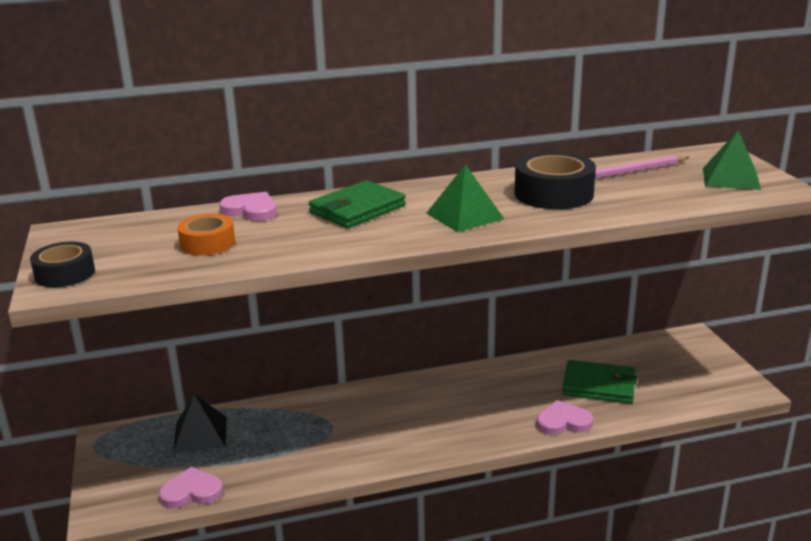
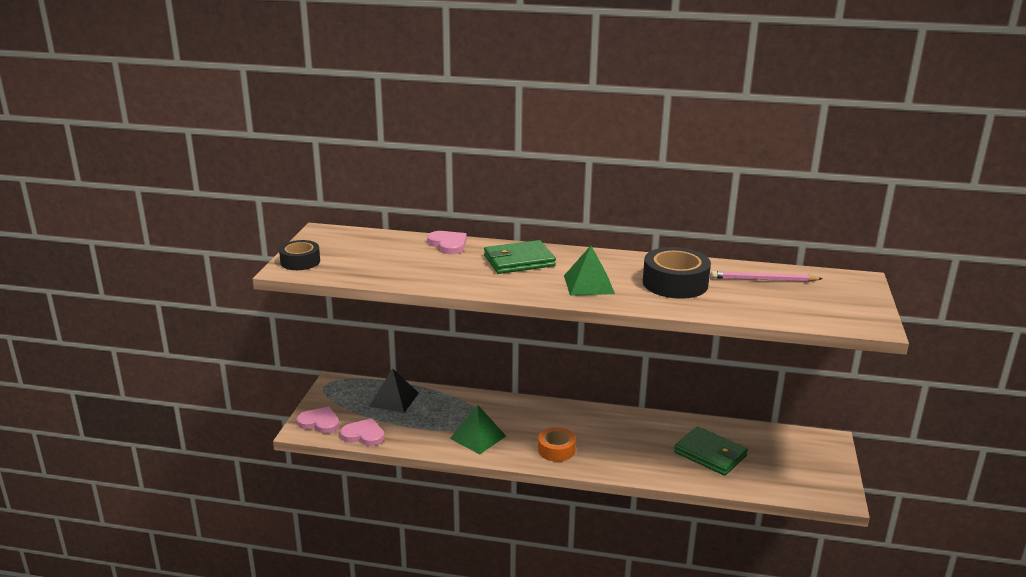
camera: 25 degrees right, 0 degrees up
(207, 243) = (399, 262): orange tape -> orange tape (556, 450)
(563, 422) = (656, 472): pink heart -> pink heart (320, 423)
(731, 178) = (838, 305): green pyramid -> green pyramid (478, 437)

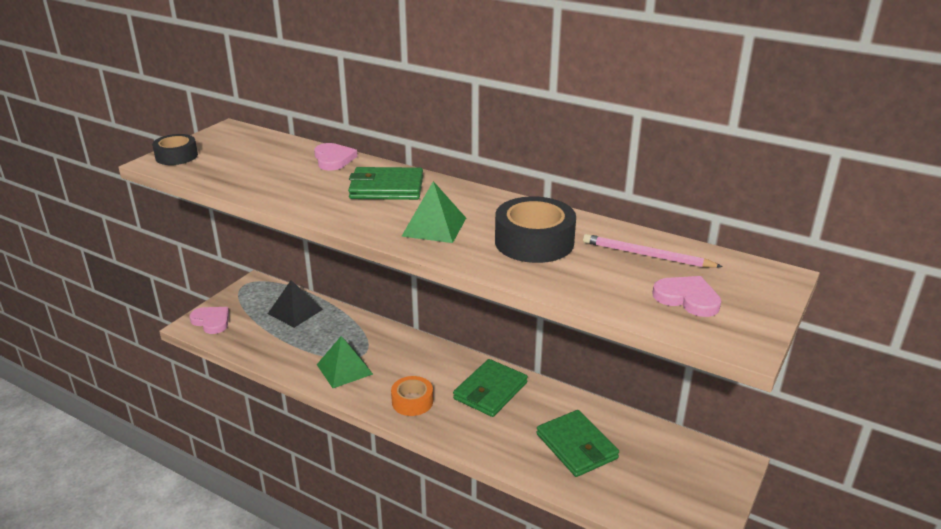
camera: 20 degrees right, 5 degrees up
(363, 435) = (240, 343): pink heart -> pink heart (687, 298)
(614, 428) = (490, 391): none -> green wallet

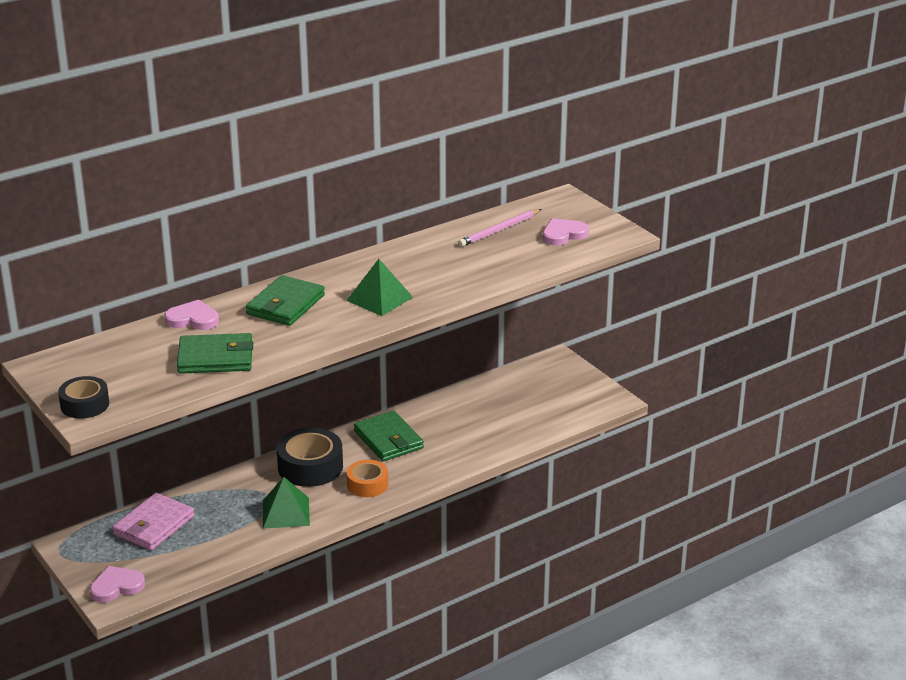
camera: 65 degrees left, 0 degrees up
(295, 311) = (154, 525): black pyramid -> pink wallet
(534, 242) = (442, 265): black tape -> black tape (310, 467)
(576, 446) = (488, 419): green wallet -> green wallet (215, 358)

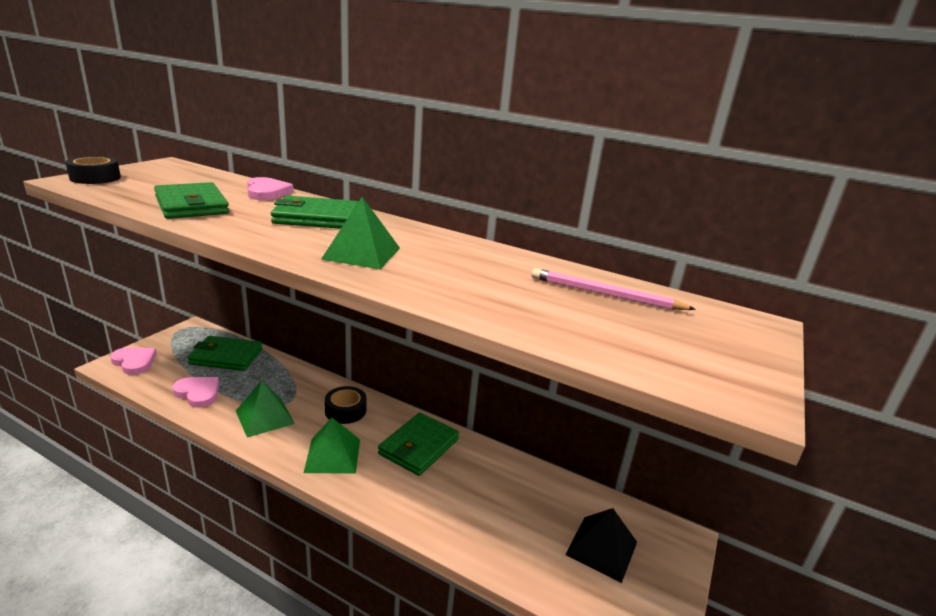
camera: 60 degrees right, 5 degrees down
(154, 525) = (226, 356): pink wallet -> green wallet
(310, 467) = (345, 411): black tape -> black tape, size x0.62
(367, 484) = (332, 455): orange tape -> green pyramid
(542, 393) = (602, 548): none -> black pyramid
(563, 234) = (662, 341): pink heart -> pink heart (198, 393)

